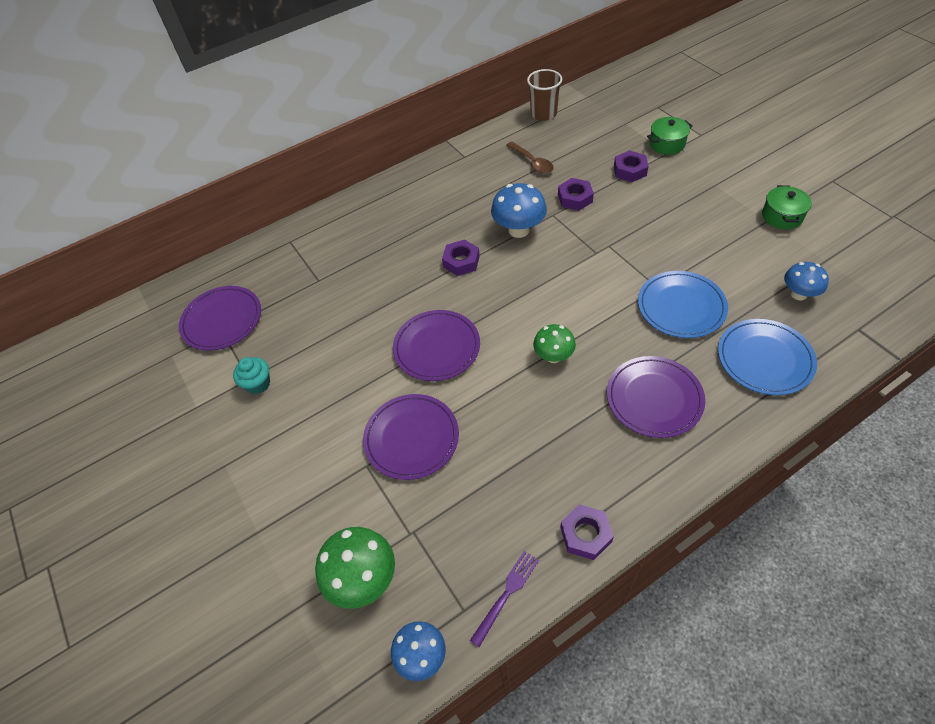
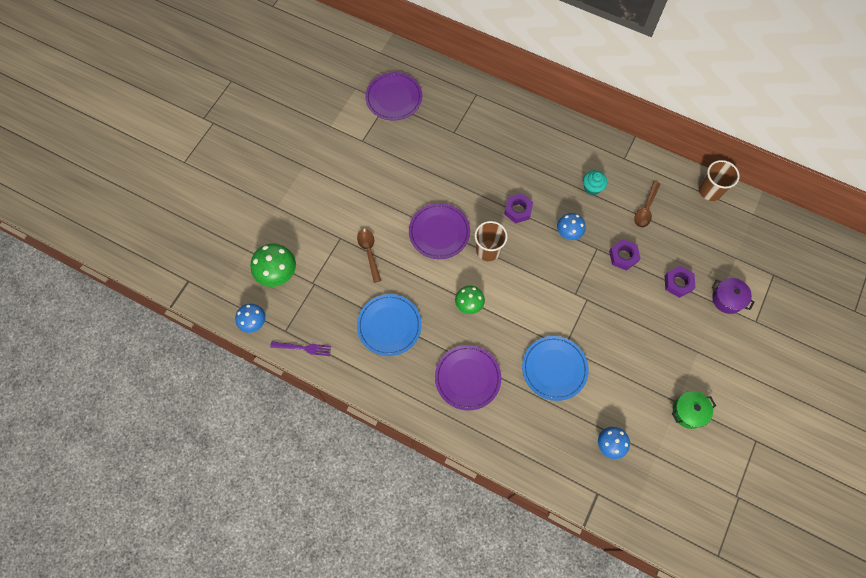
camera: 55 degrees right, 15 degrees up
(258, 384) = (361, 148): turquoise cupcake -> turquoise cupcake (592, 188)
(411, 438) = (369, 252): purple plate -> brown spoon
(493, 308) = (488, 250): none -> brown cup
(519, 230) = (568, 233): blue mushroom -> blue mushroom, size x0.65
(585, 534) = (356, 374): purple nut -> none
(667, 144) = (727, 299): green pot -> purple pot
(764, 359) = (536, 437): blue plate -> blue plate (389, 326)

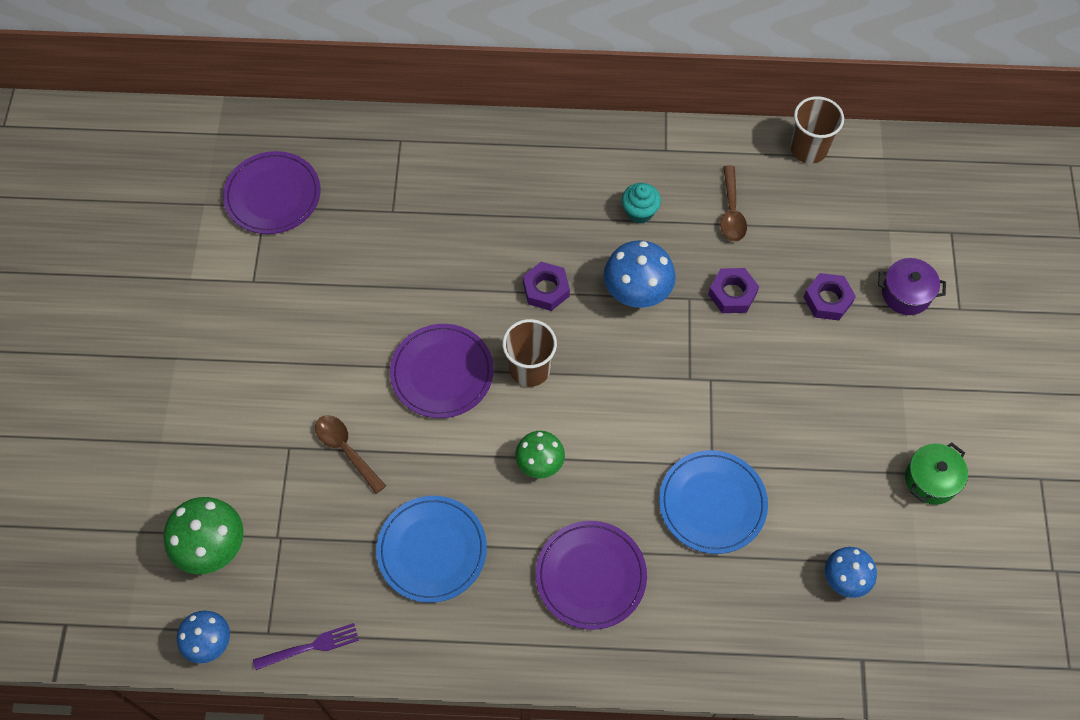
camera: 25 degrees left, 5 degrees down
(568, 233) = (637, 292): blue mushroom -> blue mushroom, size x1.53

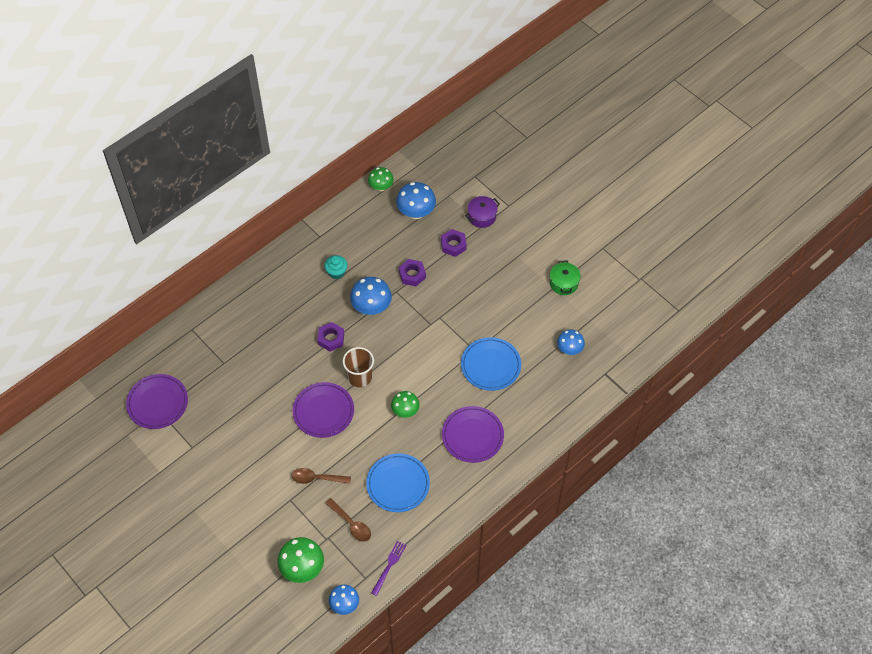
camera: 45 degrees left, 5 degrees down
(731, 211) = (376, 240): brown spoon -> brown spoon (351, 524)
(808, 149) = (381, 187): brown cup -> green mushroom
(821, 217) = (416, 212): none -> blue mushroom

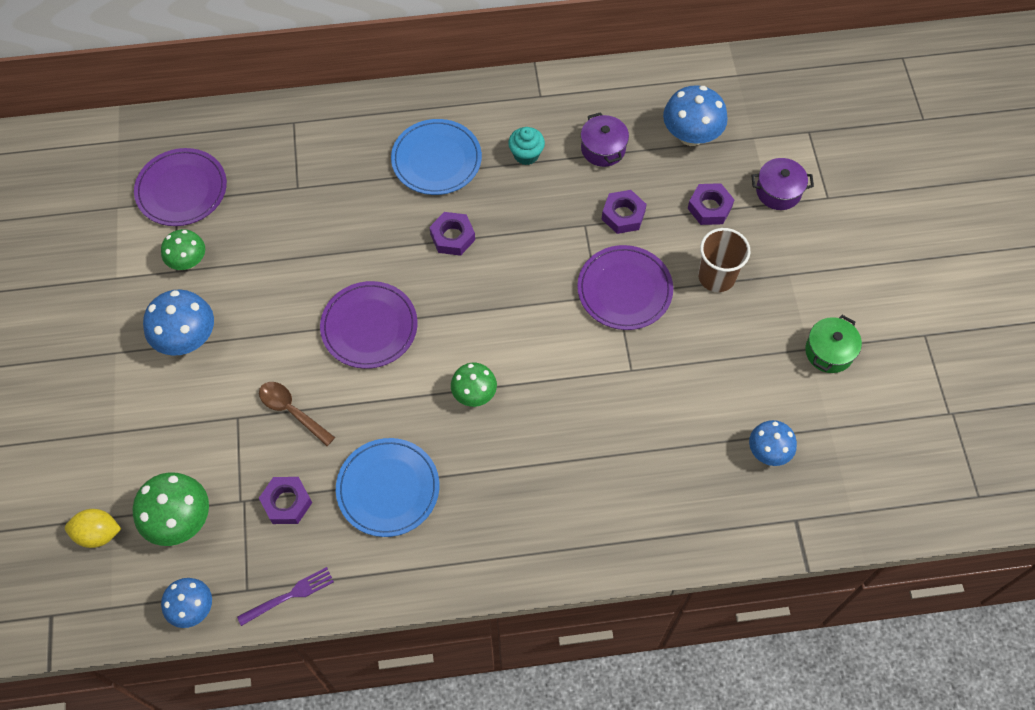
camera: 35 degrees right, 5 degrees up
(264, 603) = (98, 534): none -> yellow lemon
(351, 524) = (287, 502): brown spoon -> purple nut
(360, 377) = (450, 310): brown cup -> brown cup (716, 276)
(371, 307) = (536, 227): blue mushroom -> blue mushroom (187, 339)
(375, 246) = (603, 149): none -> purple pot
(381, 187) = (669, 76): green mushroom -> green mushroom (188, 261)
(472, 435) = (538, 487): purple plate -> purple plate (624, 290)
(490, 365) = (638, 404): blue plate -> blue plate (436, 159)

